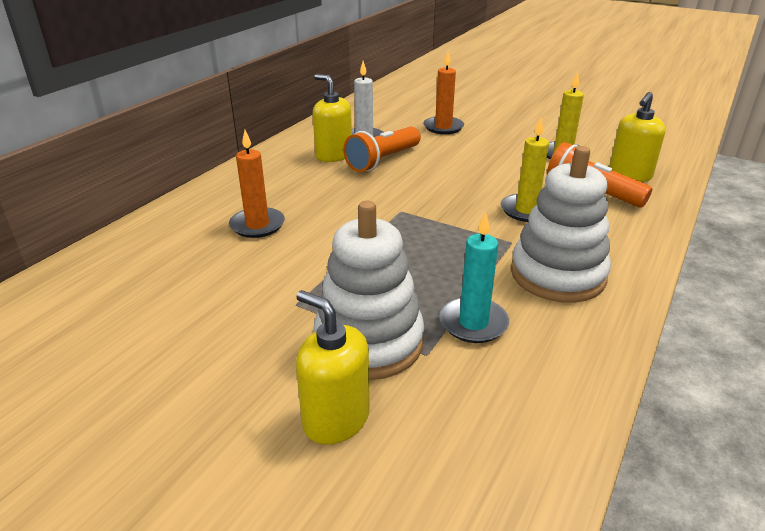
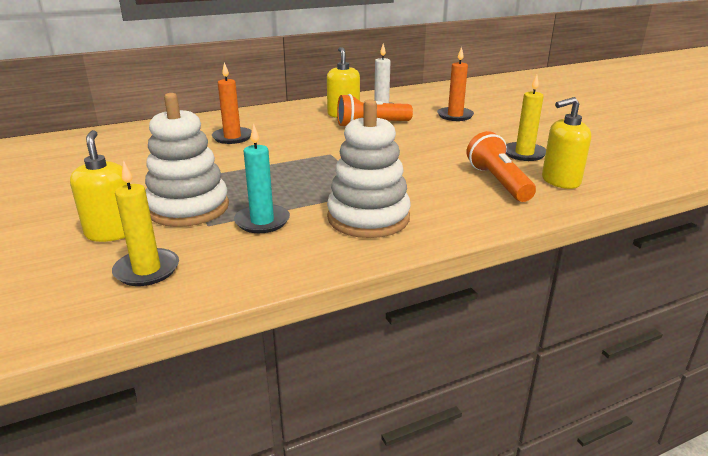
camera: 35 degrees right, 5 degrees down
(526, 210) = (420, 178): yellow candle -> yellow candle (147, 270)

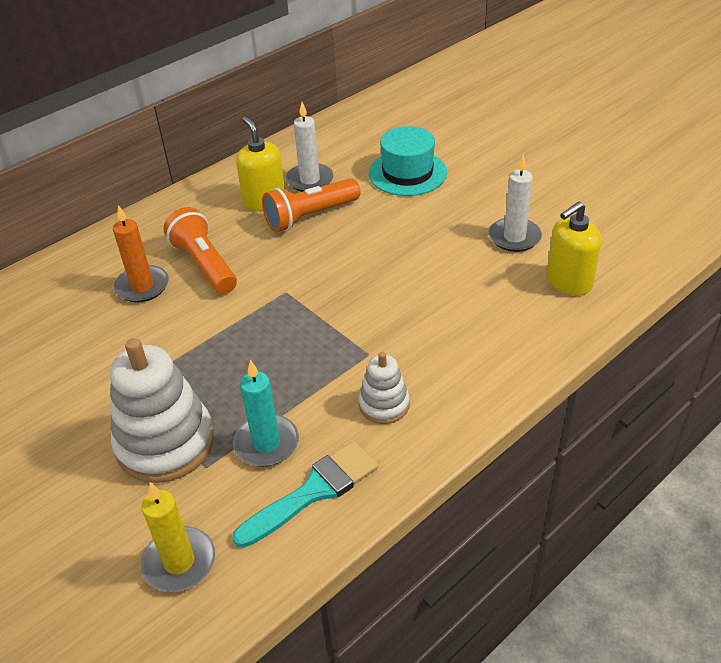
camera: 15 degrees left, 15 degrees up
(112, 232) = (98, 511): yellow soap dispenser -> none
(280, 253) = (313, 492): none -> turquoise brush
(368, 218) = (384, 405): white stacking toy -> white stacking toy, size x0.53
(455, 116) = (407, 173): orange candle -> turquoise hat
(498, 182) = (502, 301): orange flashlight -> orange flashlight (204, 265)
(524, 153) = (514, 237): yellow candle -> white candle

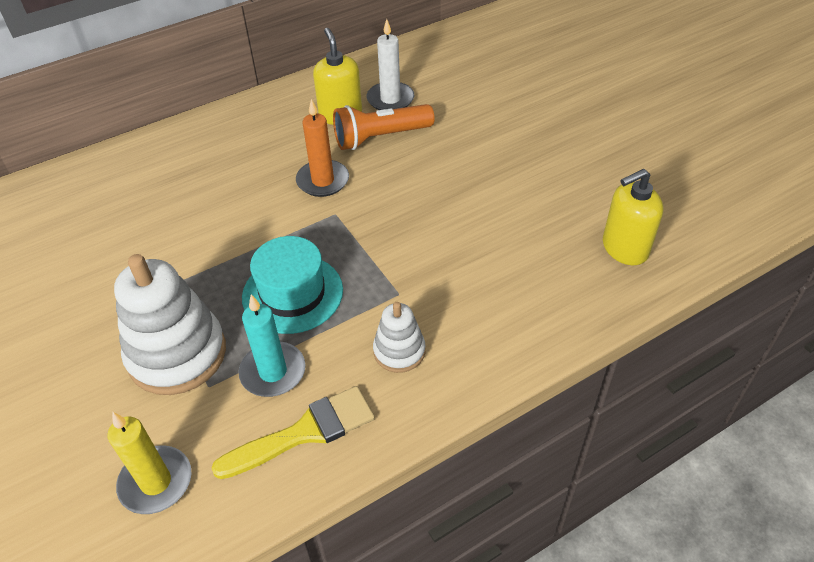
camera: 10 degrees right, 5 degrees up
(142, 286) = (200, 187): orange candle -> orange candle (323, 181)
(204, 265) = (265, 173): orange flashlight -> none
(313, 492) = (304, 432): turquoise brush -> yellow brush
(407, 173) = (489, 105): turquoise hat -> turquoise hat (292, 293)
(514, 237) = (580, 190): white candle -> none

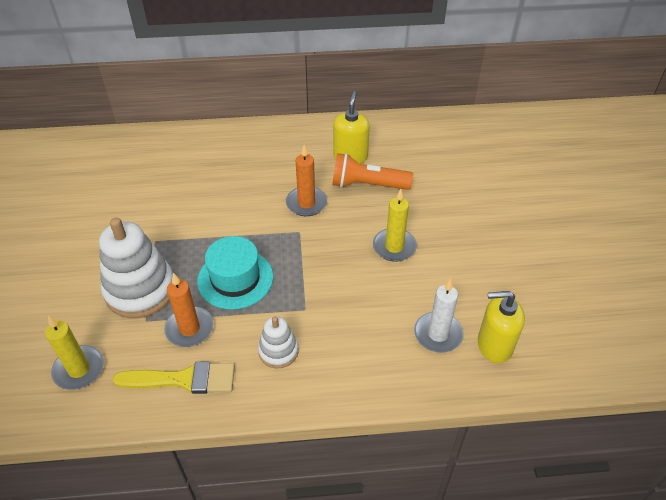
camera: 25 degrees right, 0 degrees up
(273, 372) = (189, 329): turquoise candle -> orange candle
(390, 99) = (394, 157): white candle -> white candle (438, 334)
(454, 191) = (394, 247): none -> yellow candle

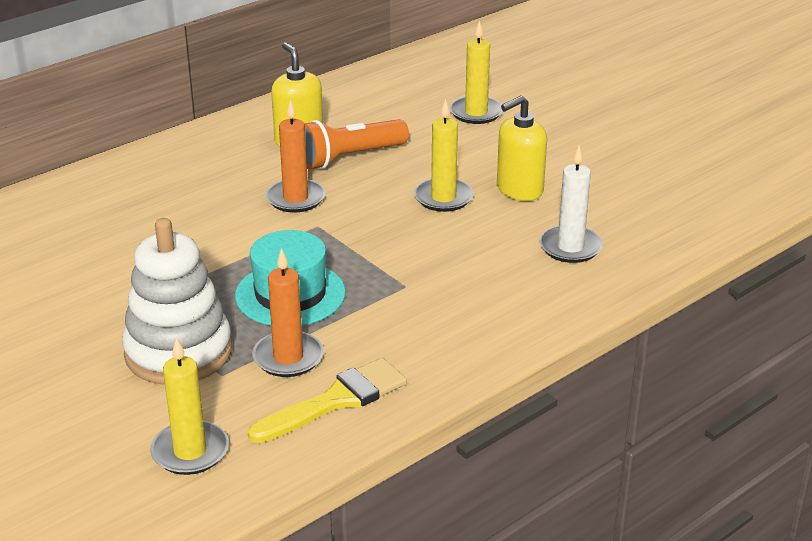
camera: 35 degrees left, 15 degrees down
(278, 351) = (418, 331): white stacking toy -> none
(481, 183) = (476, 113): none -> yellow candle
(494, 345) = (634, 233): yellow soap dispenser -> yellow soap dispenser (519, 190)

